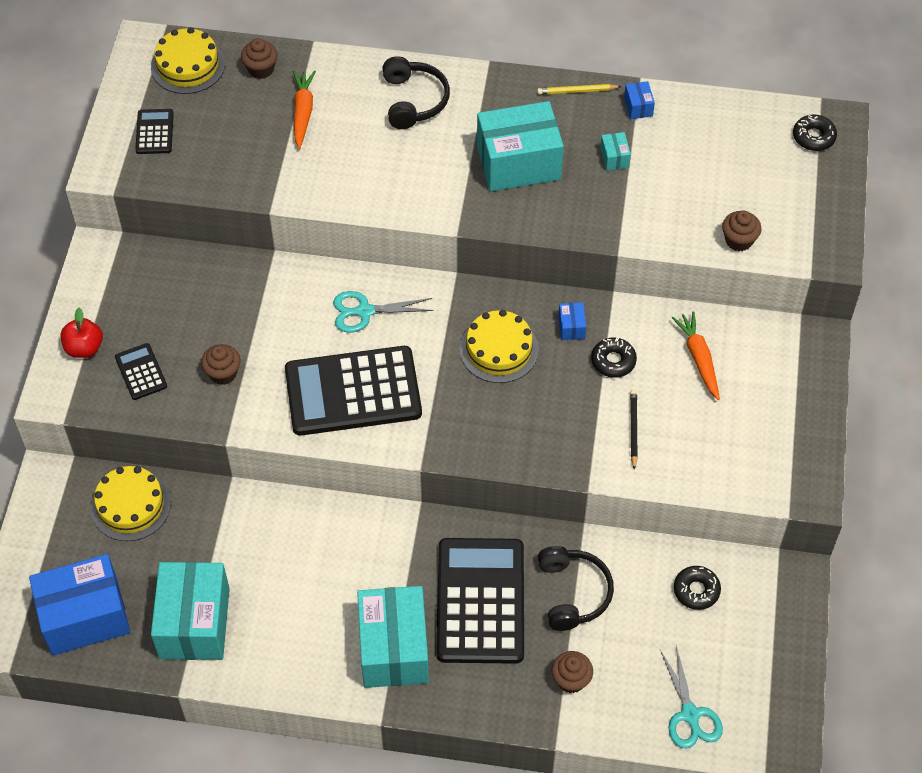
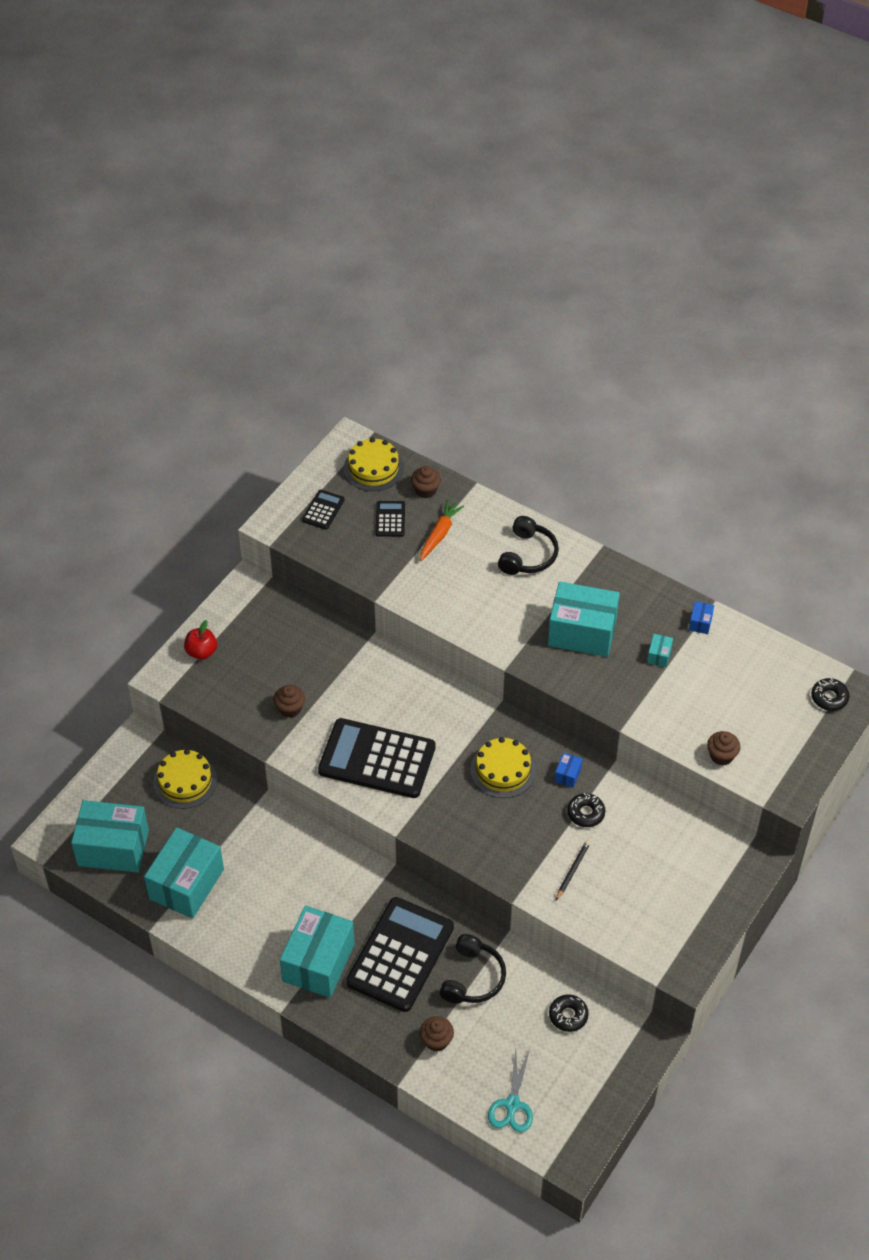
camera: 25 degrees right, 5 degrees down
(85, 616) = (113, 848): blue box -> turquoise box
(141, 372) = (232, 685): black calculator -> black calculator (390, 519)
(365, 311) = (417, 703): turquoise scissors -> none
(577, 91) = (658, 593): yellow pencil -> none
(698, 358) = (654, 837): orange carrot -> none

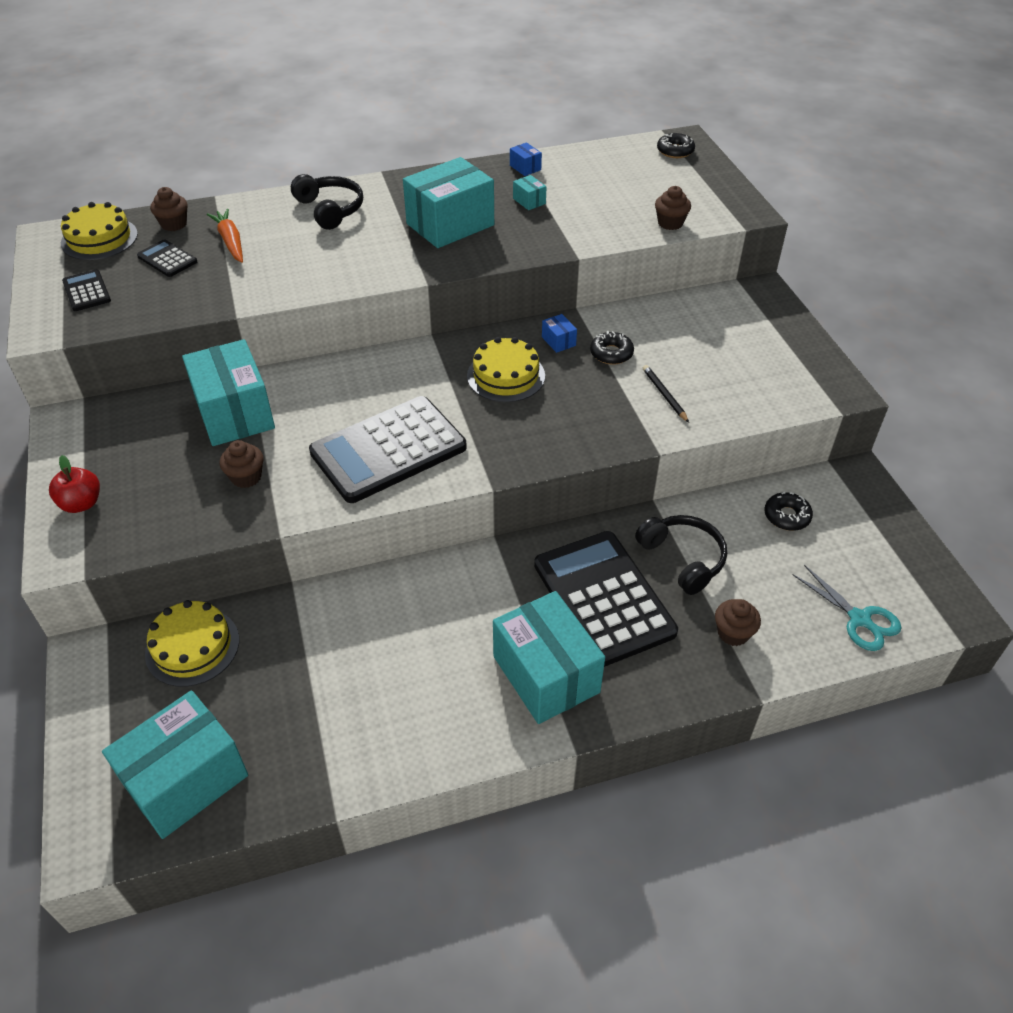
camera: 50 degrees left, 5 degrees down
(186, 884) = (319, 735): turquoise box -> turquoise box (235, 413)

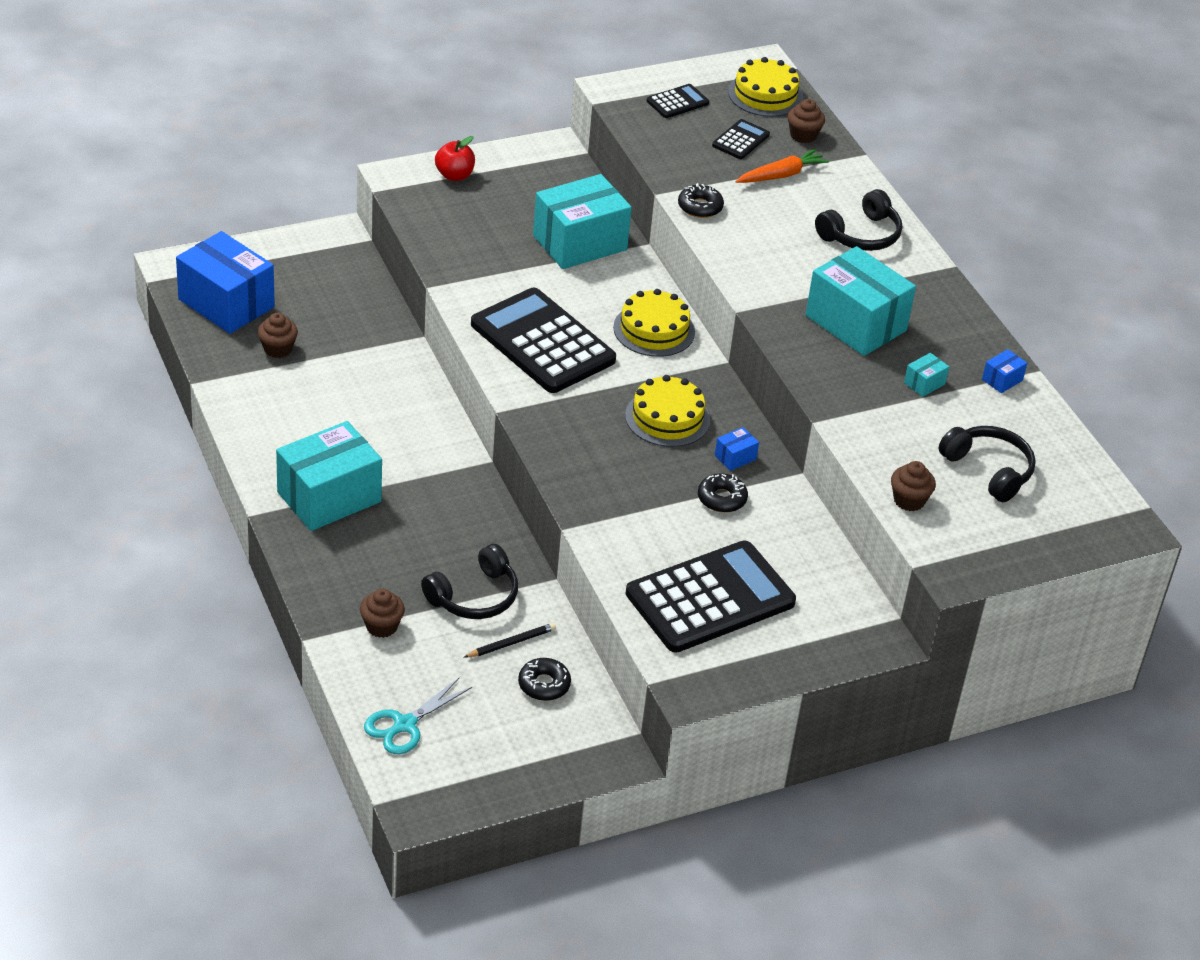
camera: 80 degrees right, 5 degrees down
(186, 780) = (226, 303): turquoise box -> blue box
(192, 646) = (349, 288): yellow cake -> yellow cake (654, 330)
(246, 477) = (496, 260): brown cupcake -> brown cupcake (278, 349)
(603, 598) = (418, 536): black calculator -> black calculator (710, 598)
(630, 185) = (988, 470): none -> black headphones
(664, 395) = (657, 538): black pencil -> black pencil (511, 643)
(675, 151) = (1092, 516): black donut -> black donut (700, 207)

